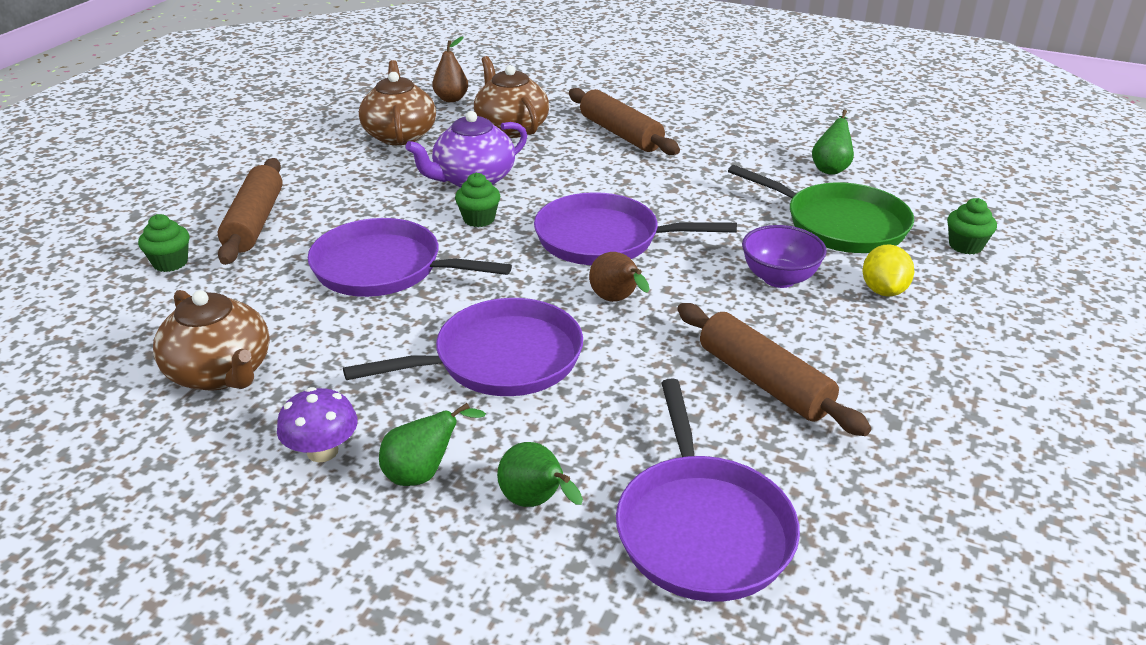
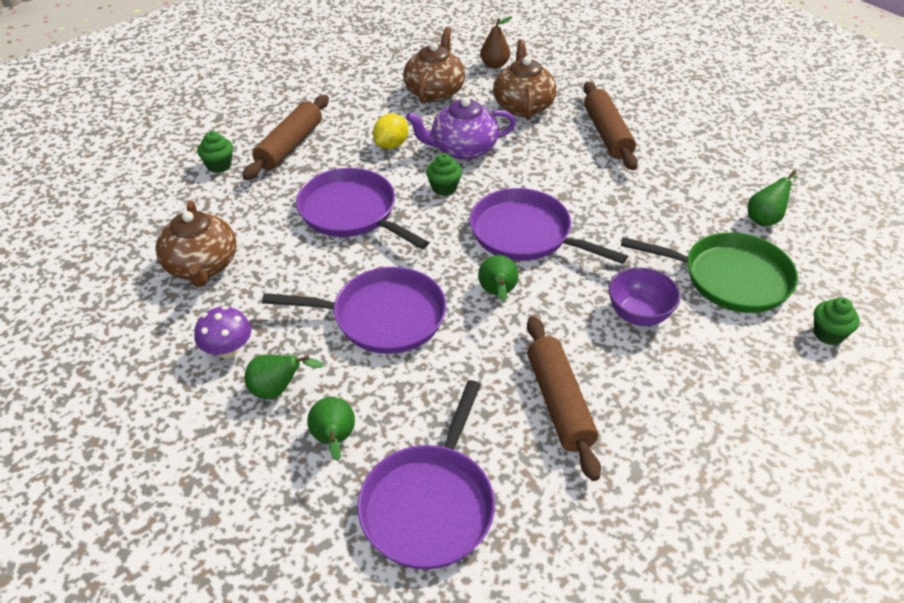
camera: 25 degrees right, 10 degrees up
(617, 300) = (498, 294): brown pear -> green pear
(840, 224) = (730, 278): green pan -> green pan turned 45 degrees counterclockwise
(883, 290) = (719, 354): yellow lemon -> yellow lemon (391, 145)

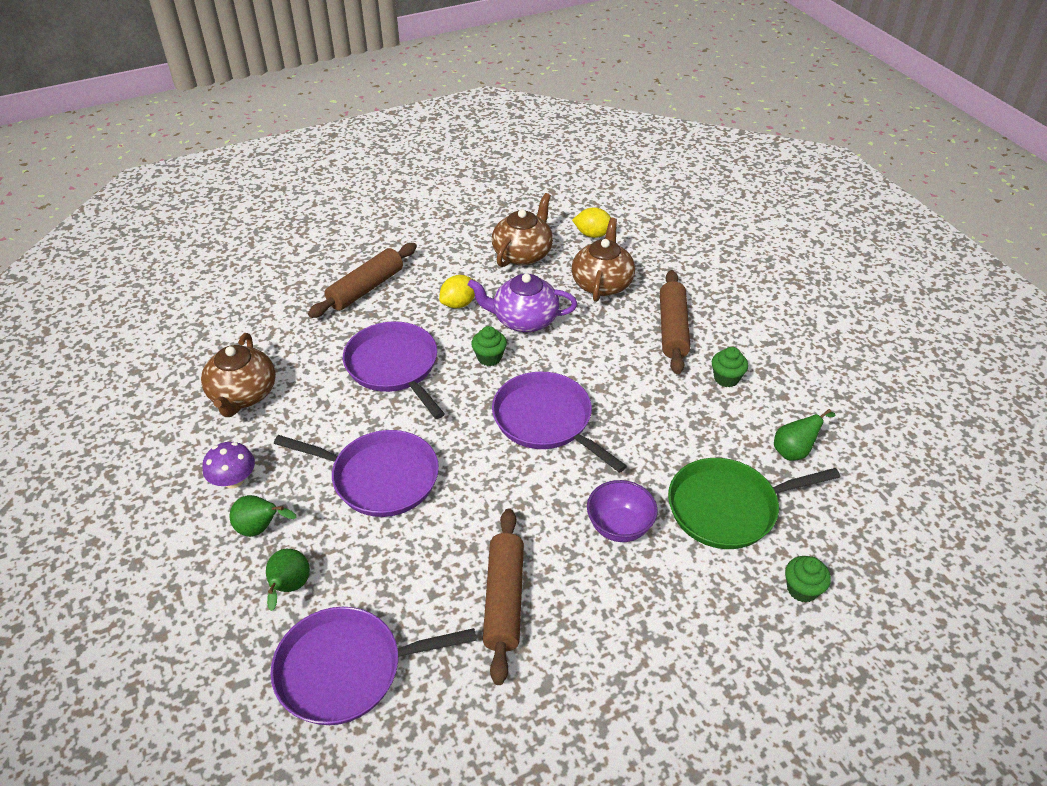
camera: 15 degrees right, 0 degrees up
(219, 165) = (296, 297): green cupcake -> green cupcake (726, 378)
(430, 504) = (346, 669): purple pan -> purple pan turned 45 degrees clockwise
(494, 65) = (593, 234): brown pear -> yellow lemon
(498, 294) = (494, 477): green pear -> none
(730, 278) = (728, 508): green pan -> green pan turned 135 degrees clockwise

